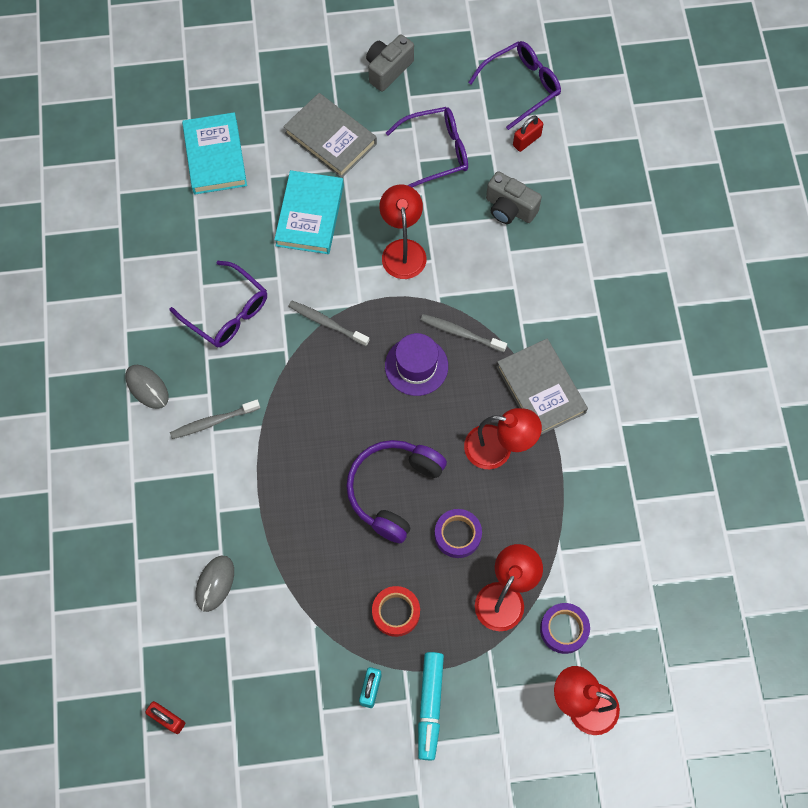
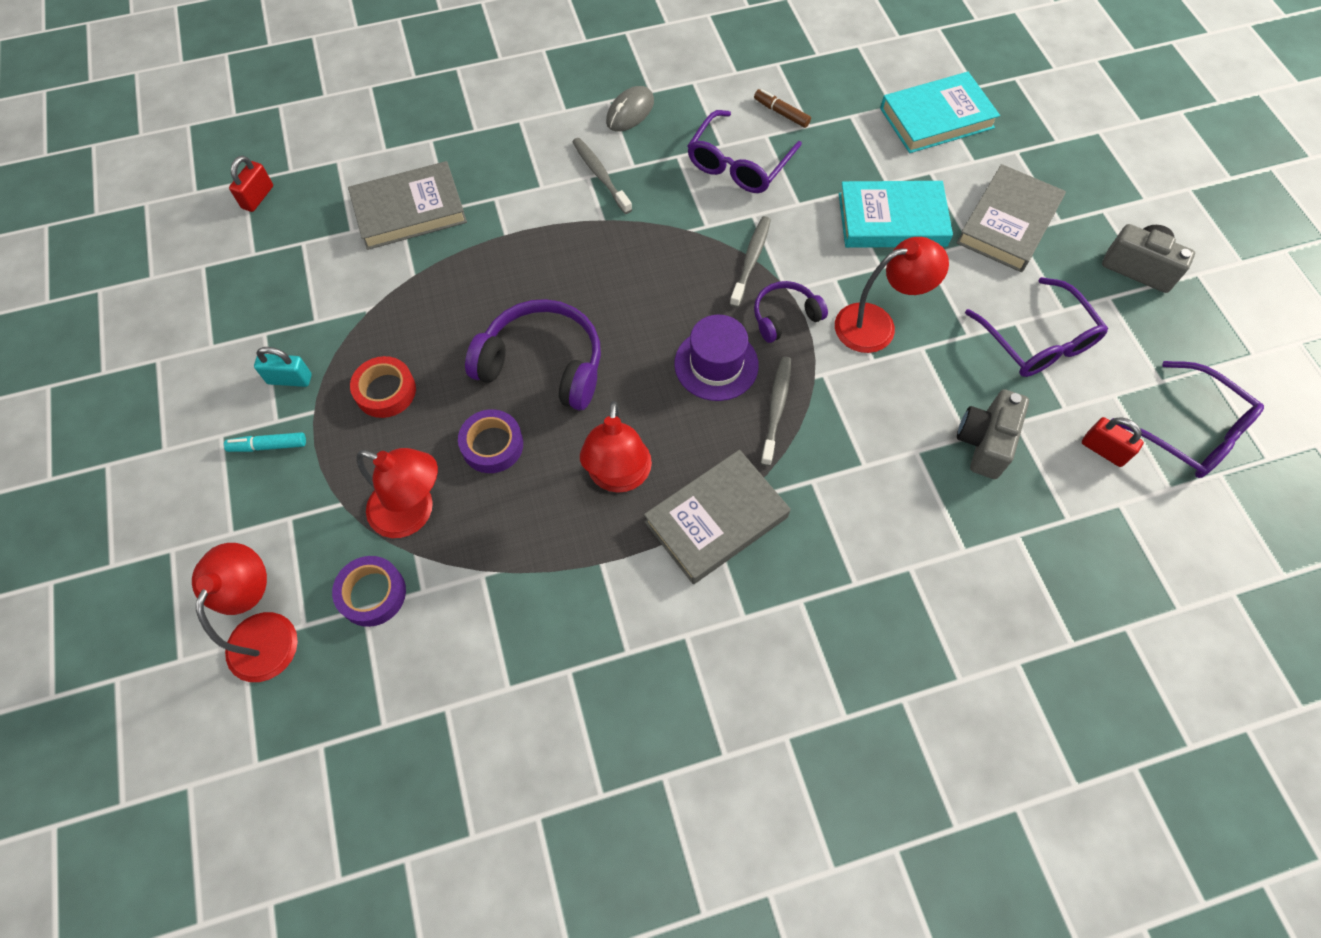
camera: 80 degrees right, 5 degrees down
(180, 269) = (781, 113): none -> brown marker
(215, 583) = (409, 210): grey mouse -> grey book
(383, 310) = (784, 316): none -> purple headphones
(430, 706) = (268, 446): turquoise marker -> turquoise marker, size x0.59

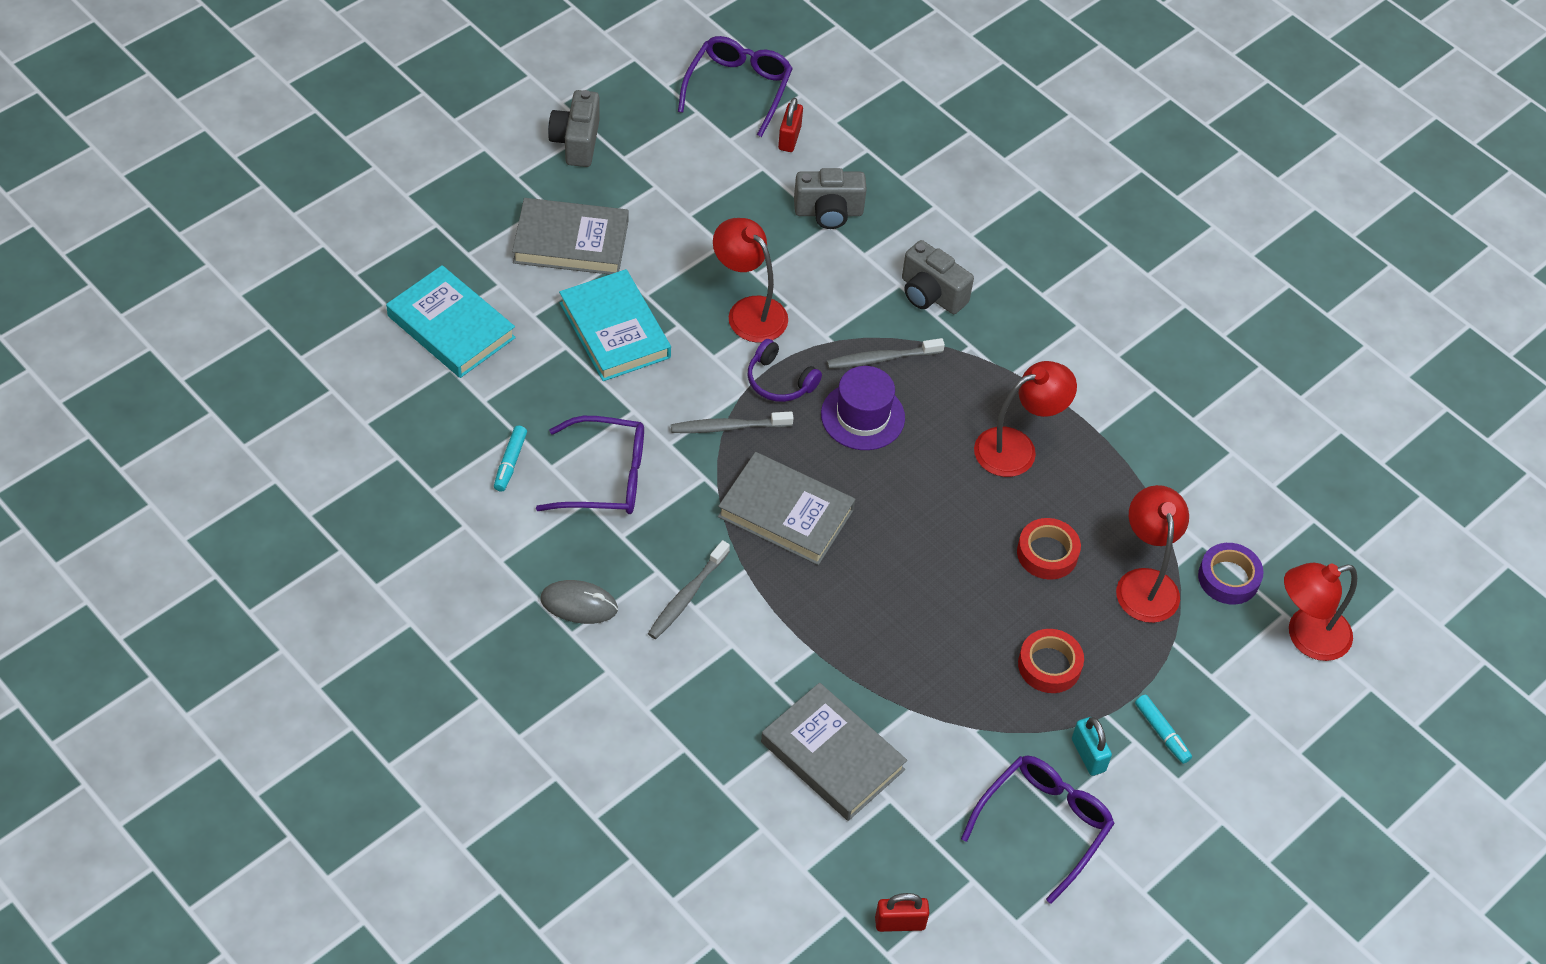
camera: 120 degrees left, 10 degrees down
(492, 445) = (1047, 553): purple tape -> red tape
(543, 364) = (943, 550): purple headphones -> none
(716, 519) = (1011, 367): grey book -> grey book (786, 513)
(781, 113) = (510, 462): brown marker -> turquoise marker
(840, 489) = (931, 294): none -> grey camera
(1037, 340) = (701, 197): purple glasses -> purple glasses (1043, 825)

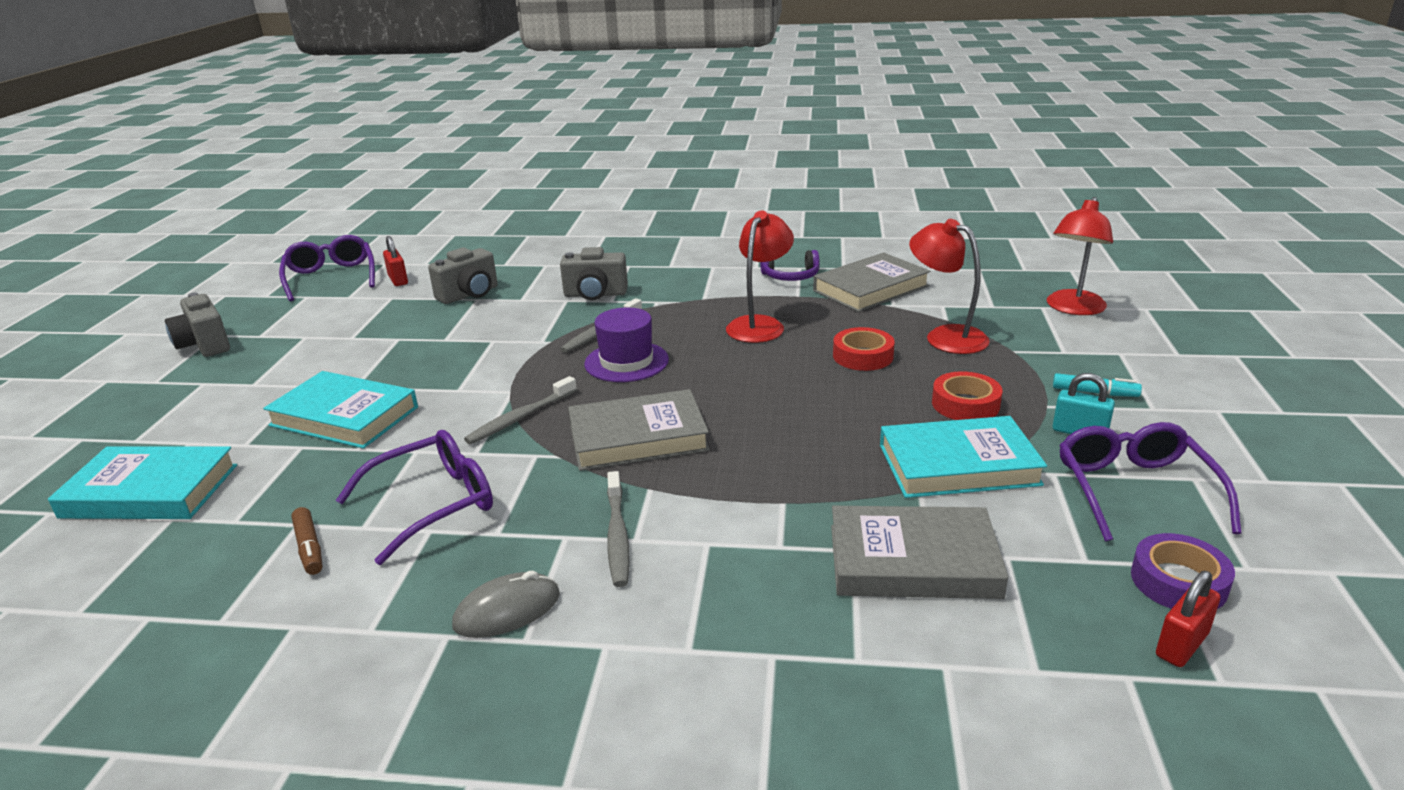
camera: 35 degrees left, 25 degrees down
(510, 462) = (309, 548): turquoise marker -> brown marker
(571, 242) = (248, 391): grey book -> grey book (870, 288)
(749, 311) = (461, 357): red lamp -> none
(779, 381) = (534, 376): purple headphones -> purple headphones (791, 276)
(962, 712) = (958, 465): none -> turquoise book
(1228, 578) = (985, 310): purple tape -> purple tape (1178, 582)

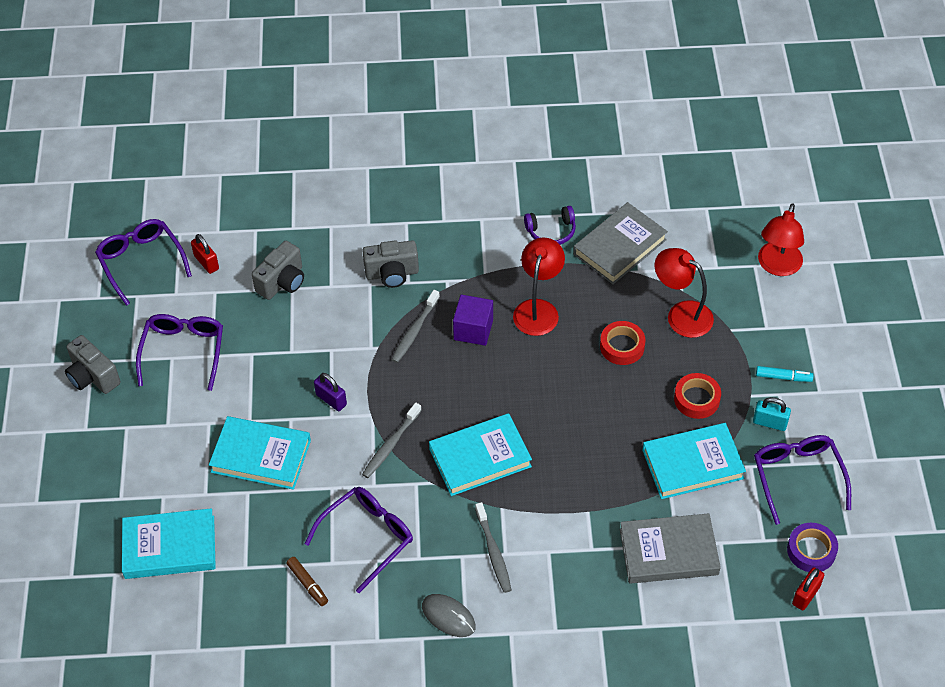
camera: 10 degrees left, 25 degrees up
(322, 333) = (183, 352): none -> purple glasses
(467, 377) = (331, 400): none -> purple padlock
(507, 610) = (448, 616): grey mouse -> grey mouse turned 75 degrees clockwise
(626, 362) = (446, 369): purple hat -> none
(638, 437) = (480, 458): grey book -> turquoise book
(673, 335) = (473, 329): none -> purple cube

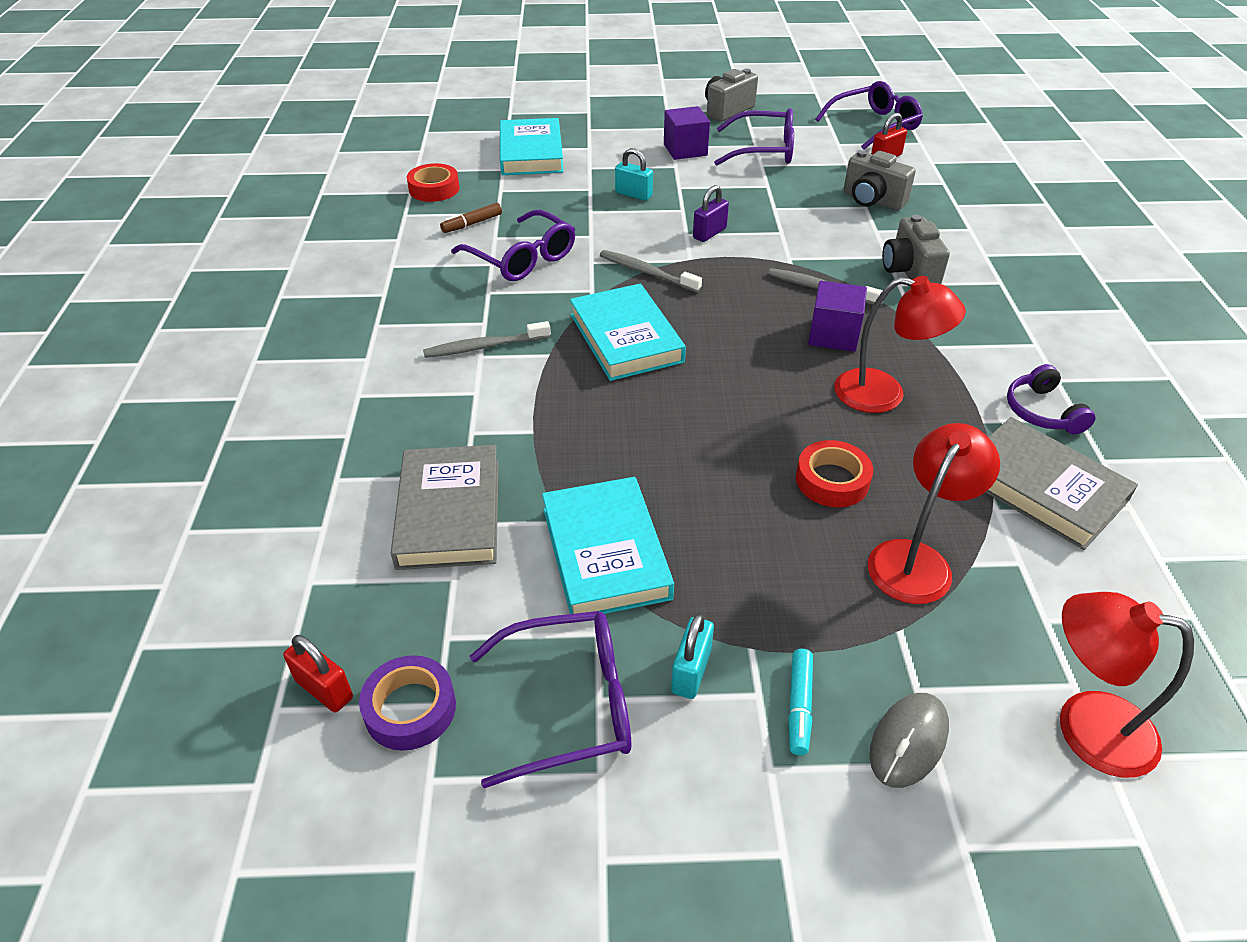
camera: 90 degrees right, 10 degrees down
(176, 414) = (685, 150): none -> purple cube
(261, 456) = (633, 194): turquoise book -> turquoise padlock
(448, 616) = (405, 312): grey mouse -> grey mouse (908, 742)
(696, 399) = (736, 567): red tape -> red tape (434, 189)

